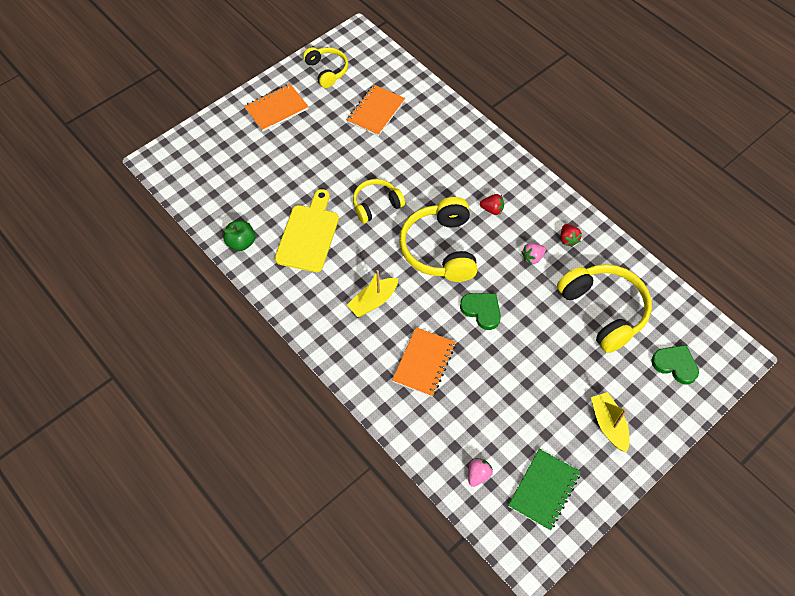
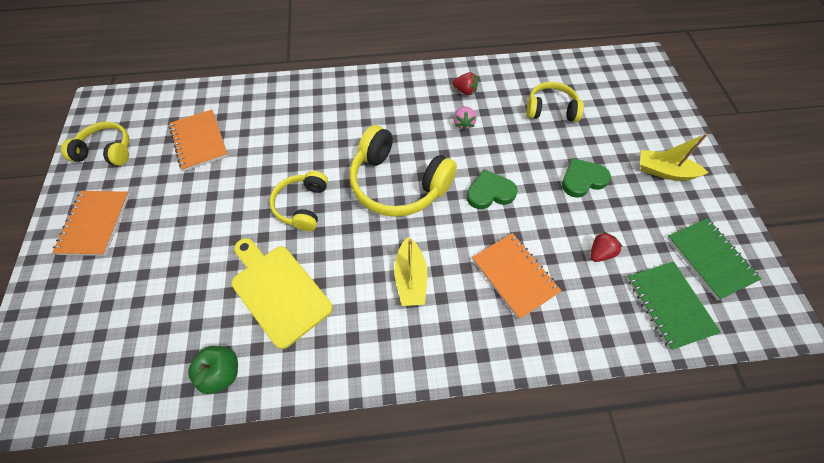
camera: 55 degrees left, 0 degrees up
(478, 475) = (669, 305): pink strawberry -> green notebook
(492, 209) = (391, 121): red strawberry -> red strawberry (600, 253)
(604, 310) = (551, 109): yellow headphones -> yellow headphones, size x0.60
(675, 365) = (630, 97): green heart -> green heart (582, 180)

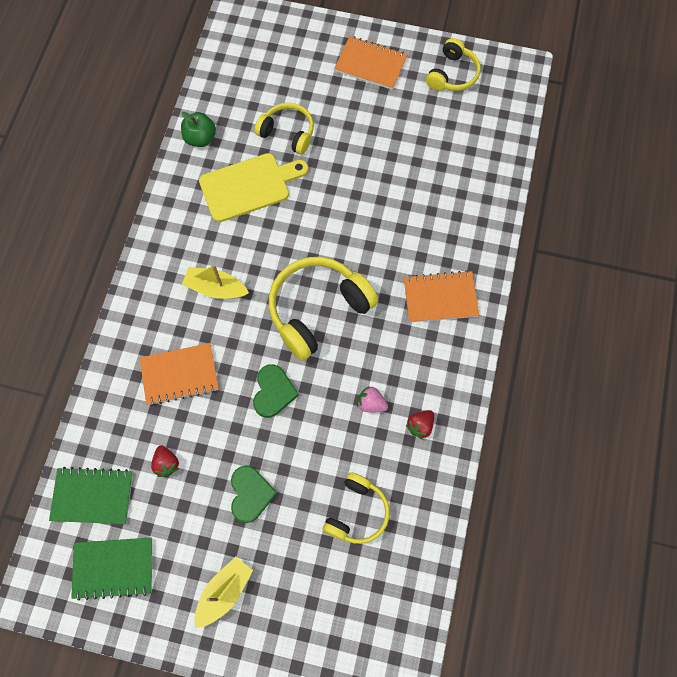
camera: 110 degrees right, 10 degrees up
(199, 141) = (438, 149): orange notebook -> orange notebook (440, 298)
(302, 205) = (326, 221): yellow headphones -> yellow headphones (287, 133)

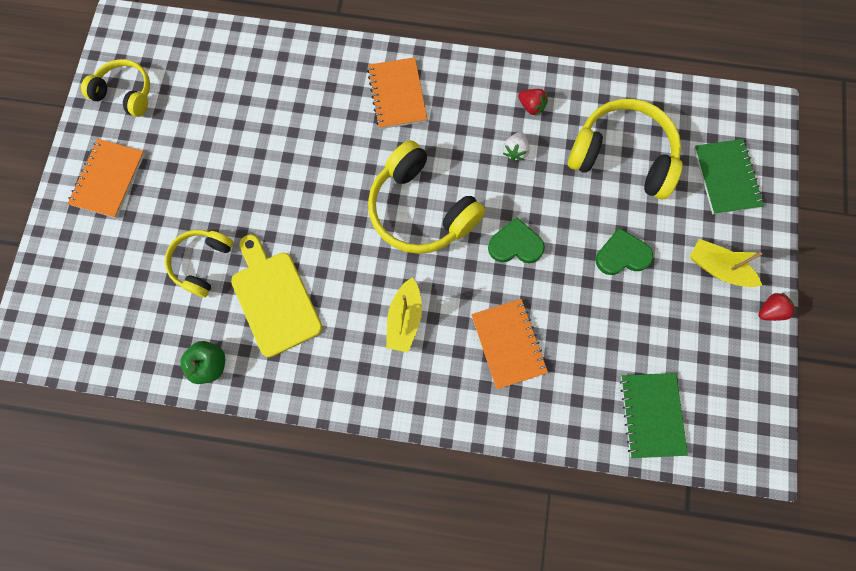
camera: 95 degrees left, 5 degrees up
(113, 568) = (717, 379): green notebook -> green notebook (726, 178)
(166, 463) = (605, 343): red strawberry -> red strawberry (770, 310)
(357, 512) = (622, 156): yellow headphones -> yellow headphones, size x1.68
(371, 403) = (515, 151): pink strawberry -> white strawberry

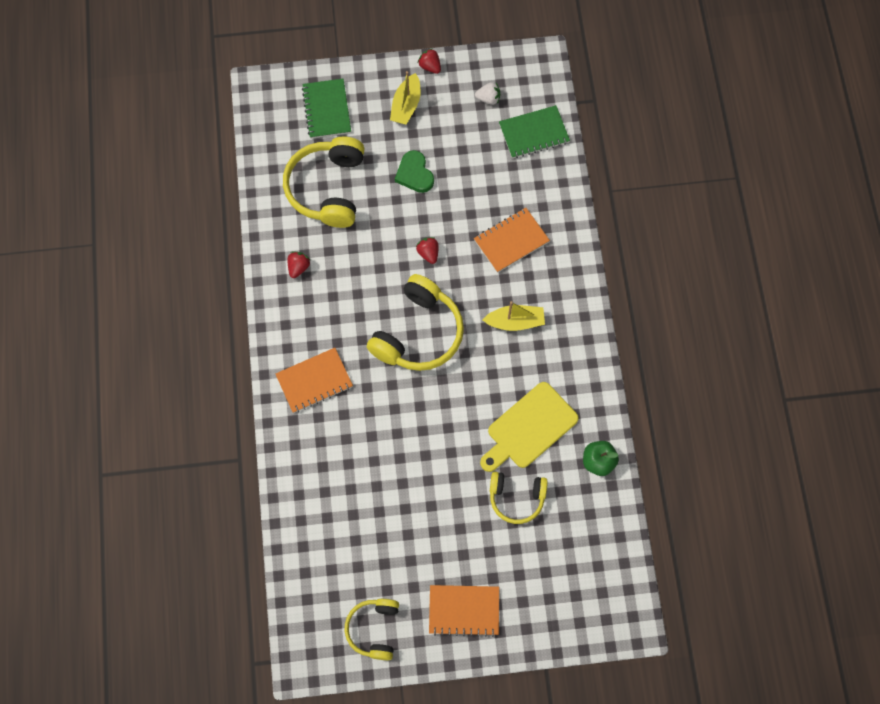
camera: 105 degrees left, 5 degrees down
(515, 151) = (344, 271): white strawberry -> white strawberry (488, 98)
(515, 245) = (428, 253): green heart -> red strawberry
(726, 178) = (327, 110): green notebook -> green notebook turned 75 degrees counterclockwise

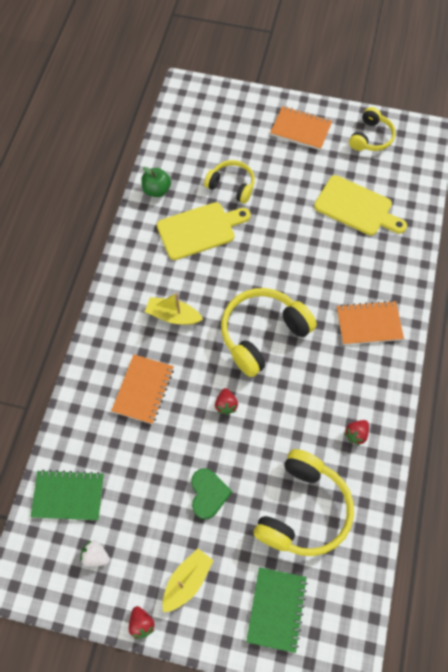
camera: 160 degrees left, 5 degrees down
(364, 519) = (356, 207): none -> yellow cutting board
(511, 241) = (143, 390): orange notebook -> orange notebook turned 60 degrees counterclockwise

